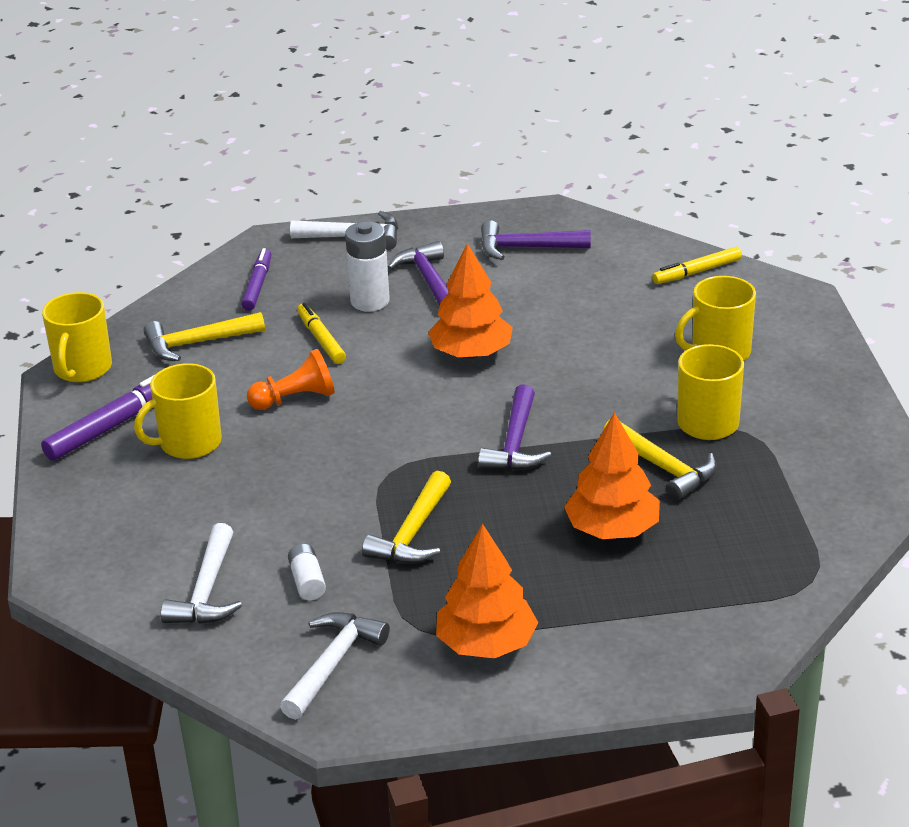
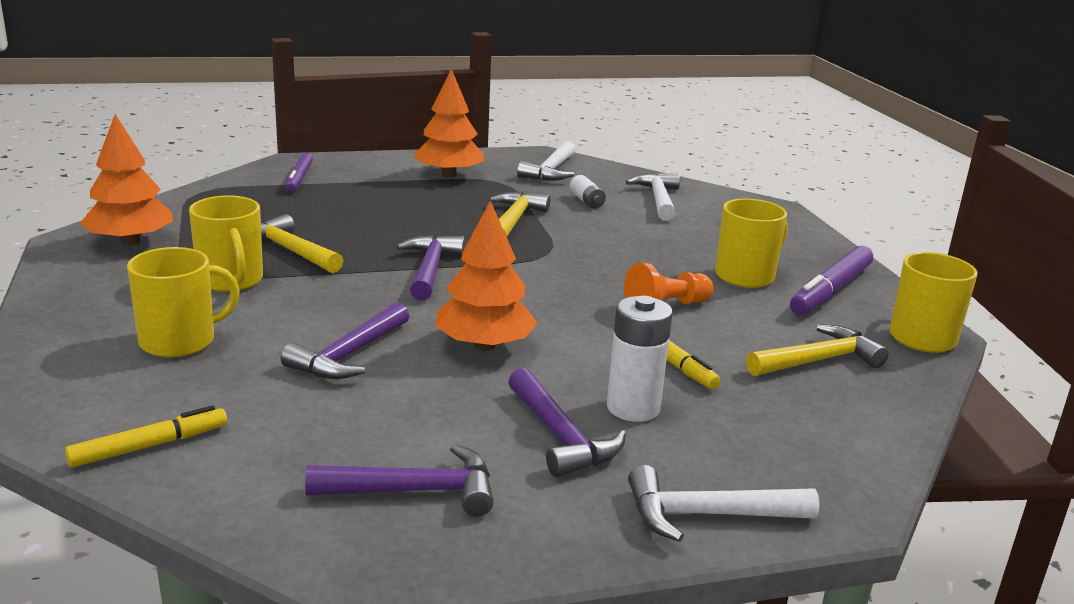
camera: 170 degrees right, 10 degrees down
(257, 285) = (802, 432): purple marker -> purple marker (299, 179)
(581, 341) = (348, 355): none -> purple hammer
(612, 529) = (348, 218): orange tree -> orange tree (131, 241)

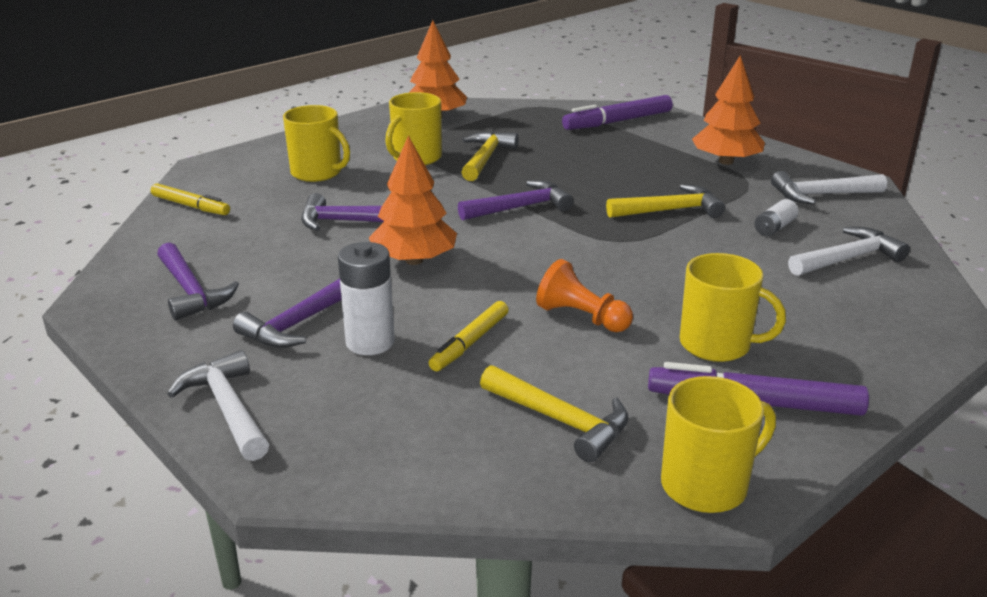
camera: 65 degrees right, 5 degrees up
(299, 179) = (617, 121): purple marker -> purple marker, size x1.54

